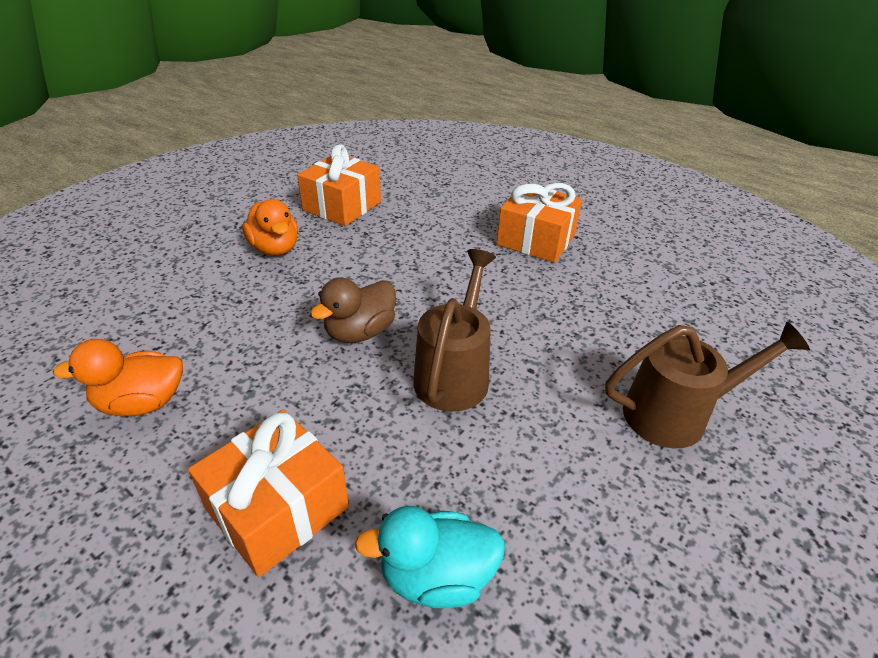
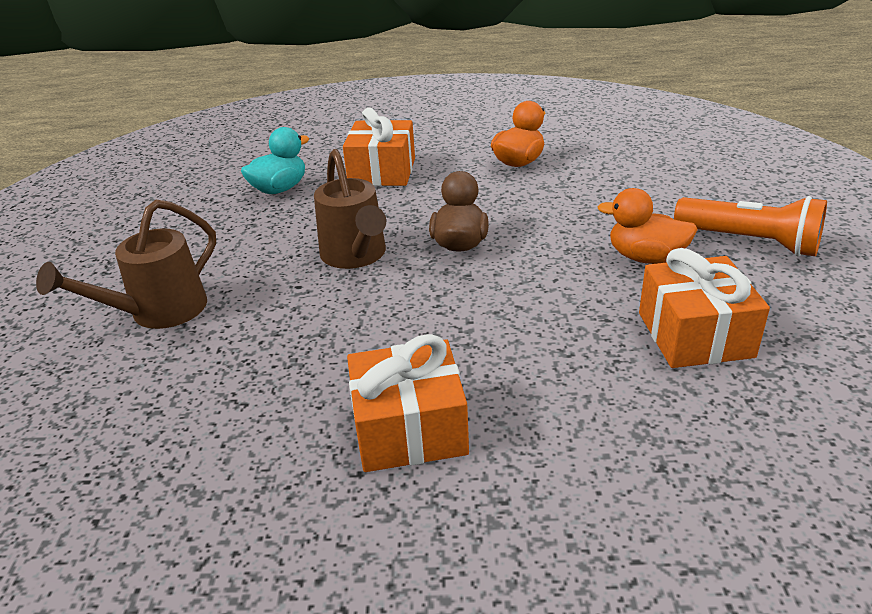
camera: 145 degrees right, 5 degrees down
(205, 224) = (750, 242): none -> orange flashlight

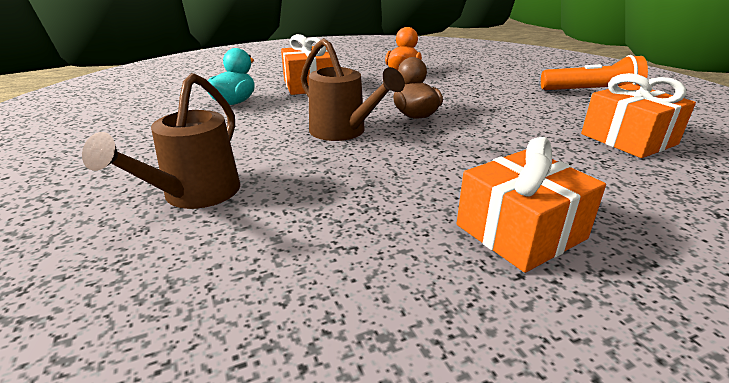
camera: 25 degrees left, 5 degrees down
(645, 258) = (545, 107): orange duck -> none

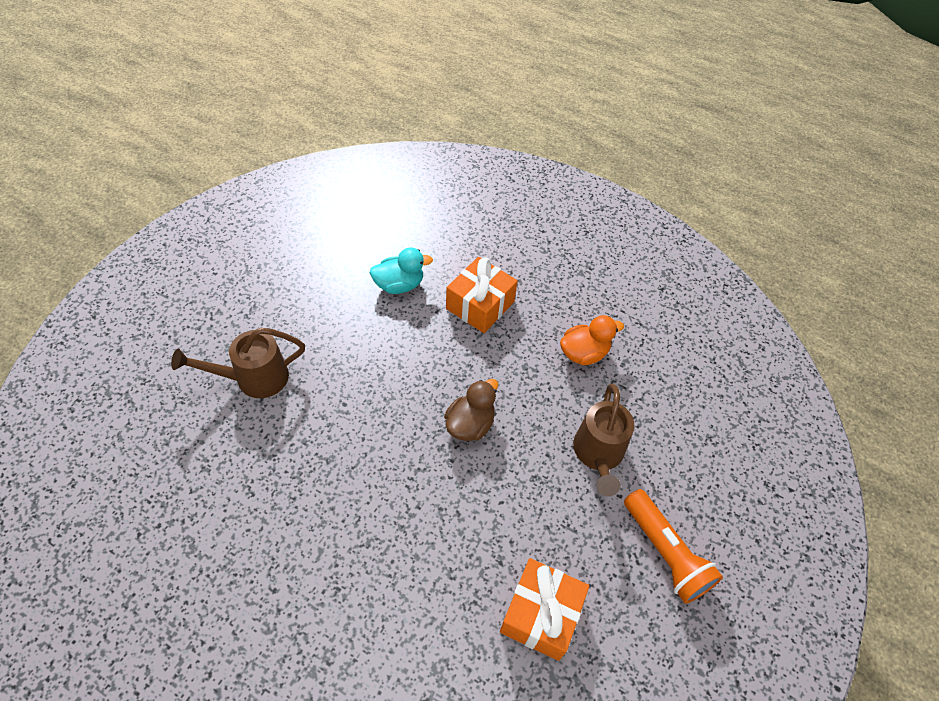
camera: 50 degrees right, 25 degrees up
(343, 132) = (397, 395): brown watering can -> brown watering can (598, 454)
(520, 232) = (320, 575): orange gift -> none

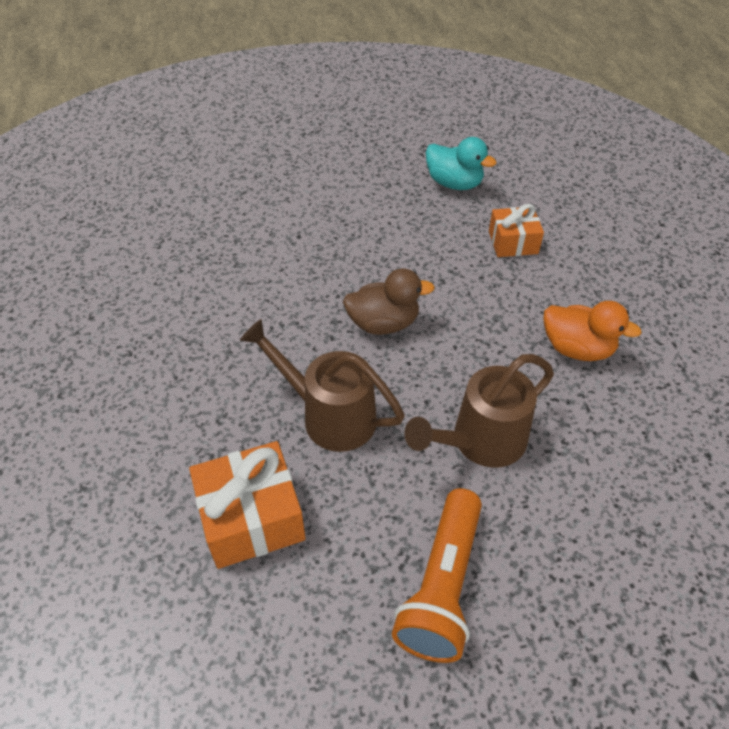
camera: 50 degrees right, 5 degrees down
(253, 378) = (256, 175): brown watering can -> brown watering can (329, 415)
(480, 305) = (513, 242): orange gift -> orange gift, size x0.64

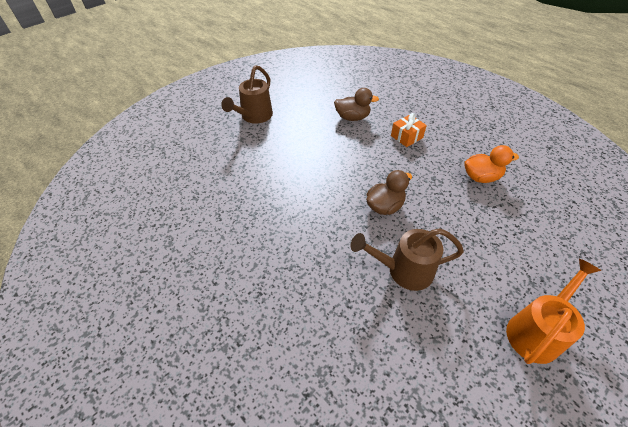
camera: 30 degrees left, 0 degrees up
(251, 518) = (417, 352): orange gift -> none
(442, 586) = (536, 331): orange flashlight -> orange watering can
(454, 183) = (352, 117): turquoise duck -> brown duck
(480, 442) = (484, 245): brown watering can -> brown watering can (254, 117)

